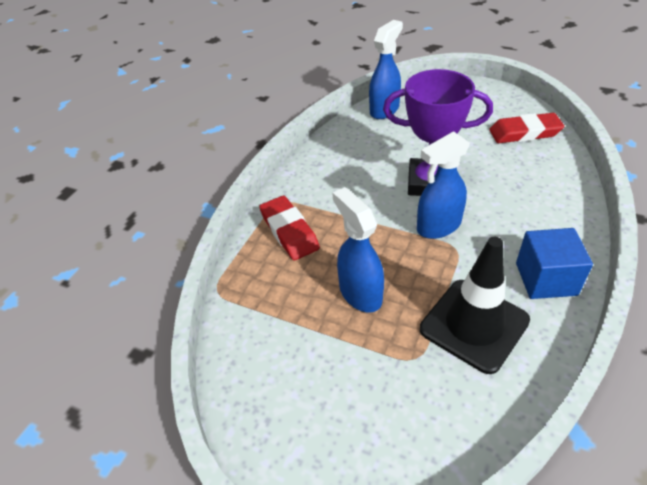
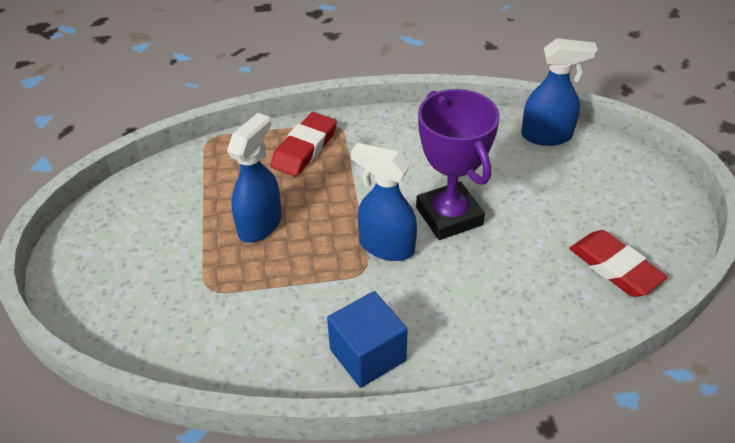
camera: 55 degrees right, 0 degrees up
(474, 325) = (270, 316): black traffic cone -> none

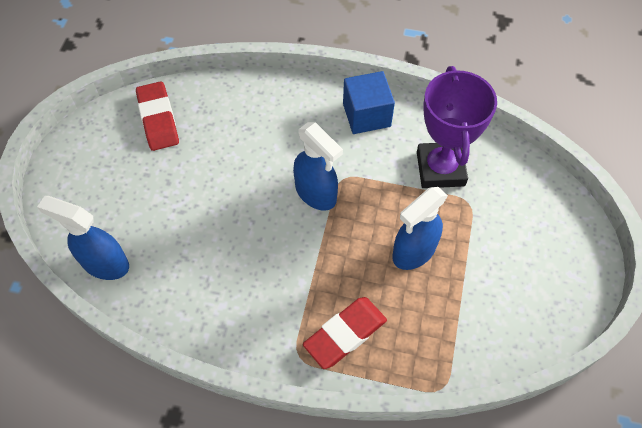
camera: 160 degrees left, 15 degrees up
(449, 216) = (250, 205): purple trophy -> purple trophy (440, 169)

